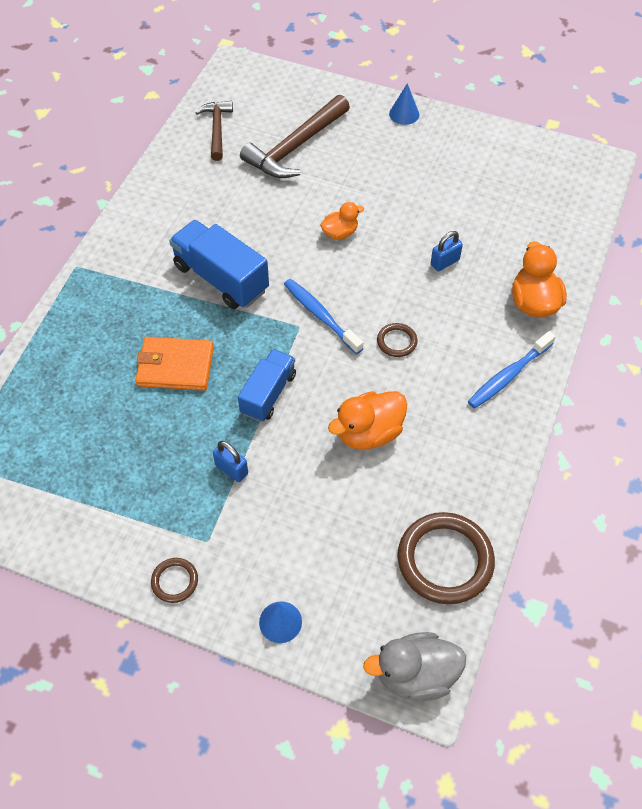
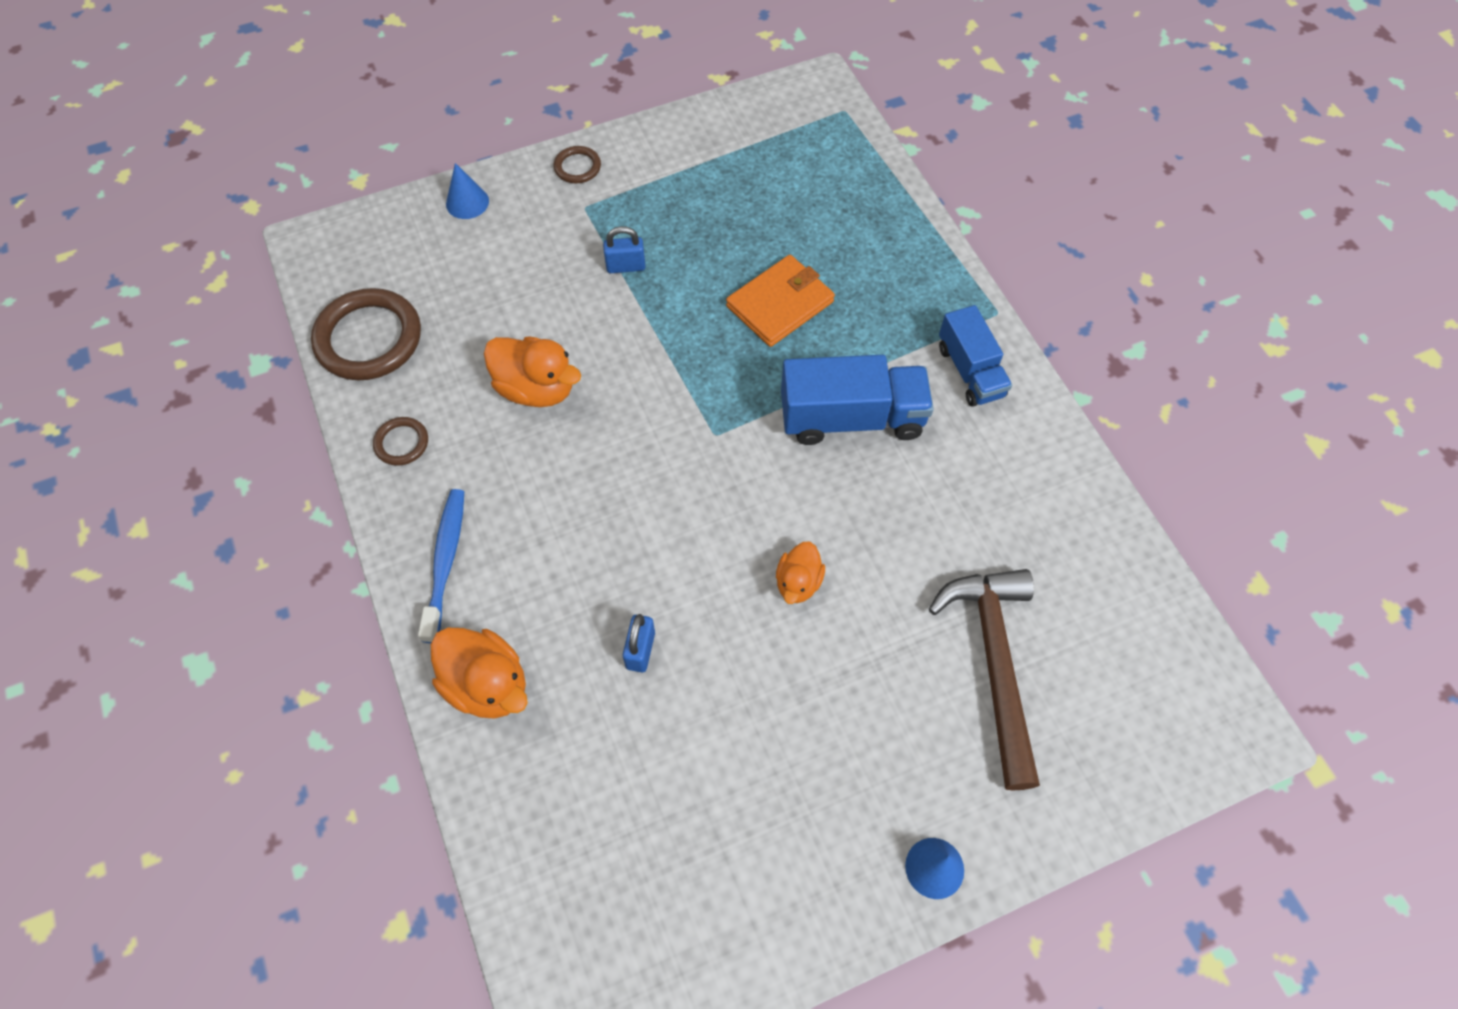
camera: 135 degrees right, 5 degrees up
(217, 129) = (1112, 600): brown hammer -> none
(268, 394) = (667, 348): blue truck -> blue truck (970, 371)
(320, 315) = (707, 464): blue toothbrush -> none
(369, 433) = (536, 388): orange duck -> orange duck turned 105 degrees clockwise
(397, 341) = (599, 501): brown ring -> brown ring (401, 443)
(415, 675) = (327, 246): grey duck -> none

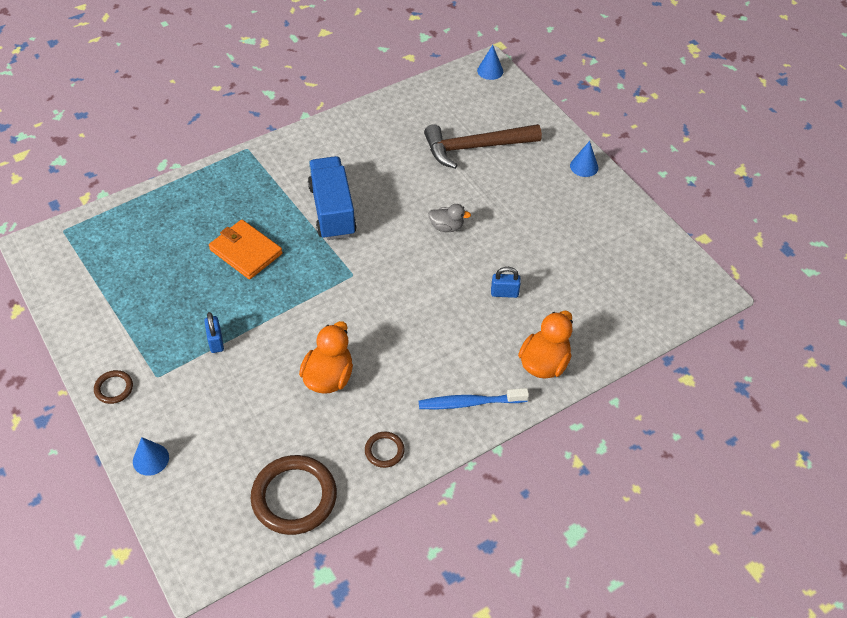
camera: 100 degrees left, 10 degrees down
(798, 582) = (446, 227): orange duck -> grey duck
(970, 371) = (292, 160): blue truck -> none
(1226, 733) = (490, 71): none -> blue cone

